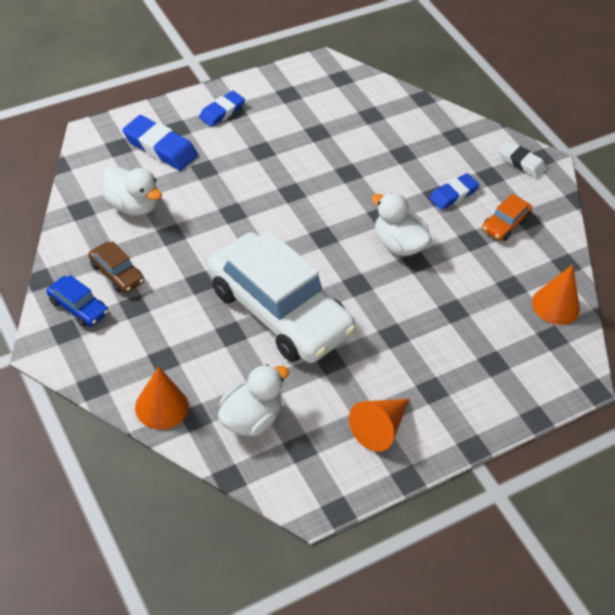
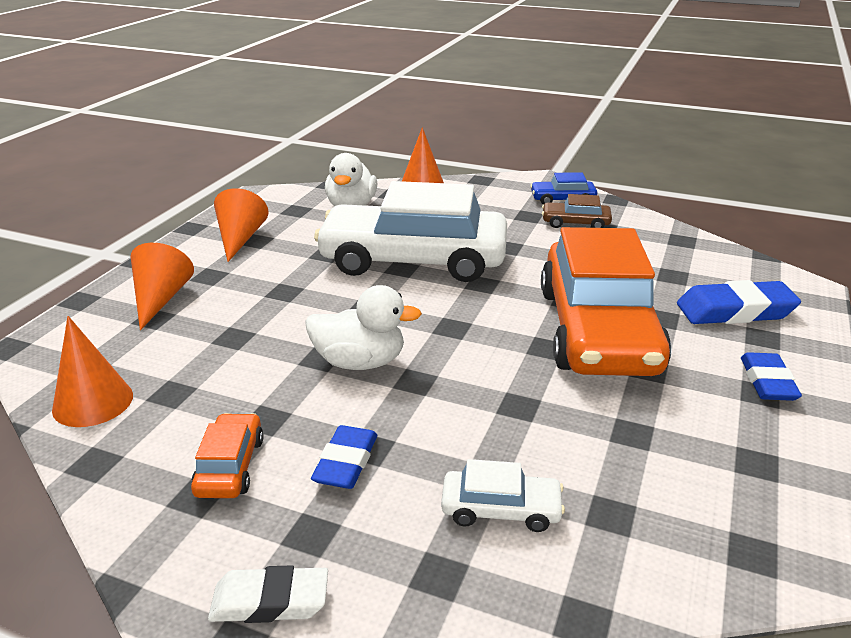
camera: 145 degrees right, 20 degrees down
(132, 205) = (655, 260): white duck -> none
(250, 184) = (597, 330): none -> orange car
(410, 140) = (501, 509): none -> white car
(480, 381) = (160, 299): none -> orange cone

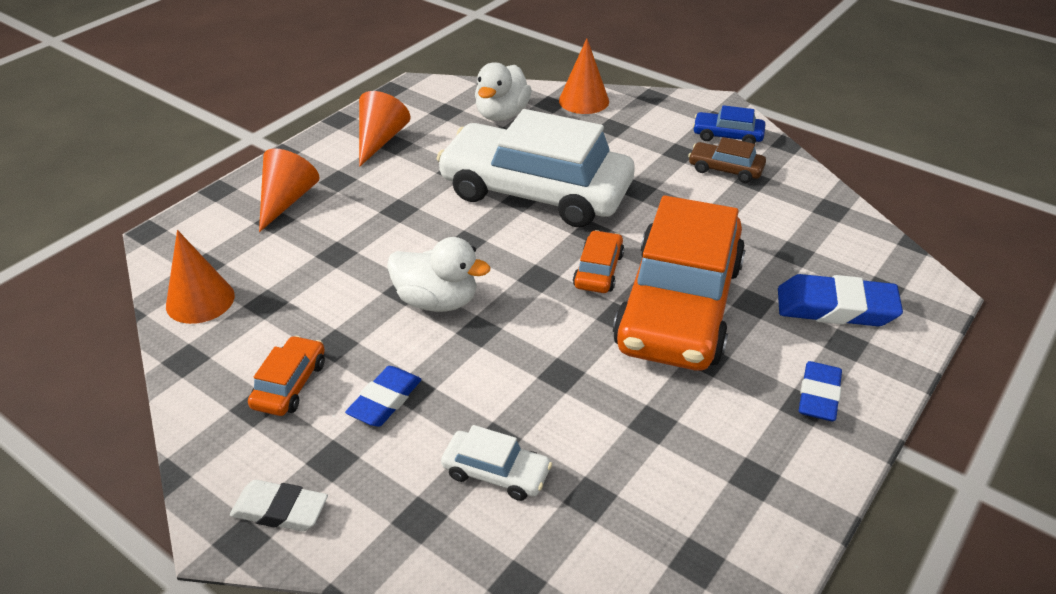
camera: 15 degrees right, 10 degrees up
(507, 313) = (598, 270): none -> orange car

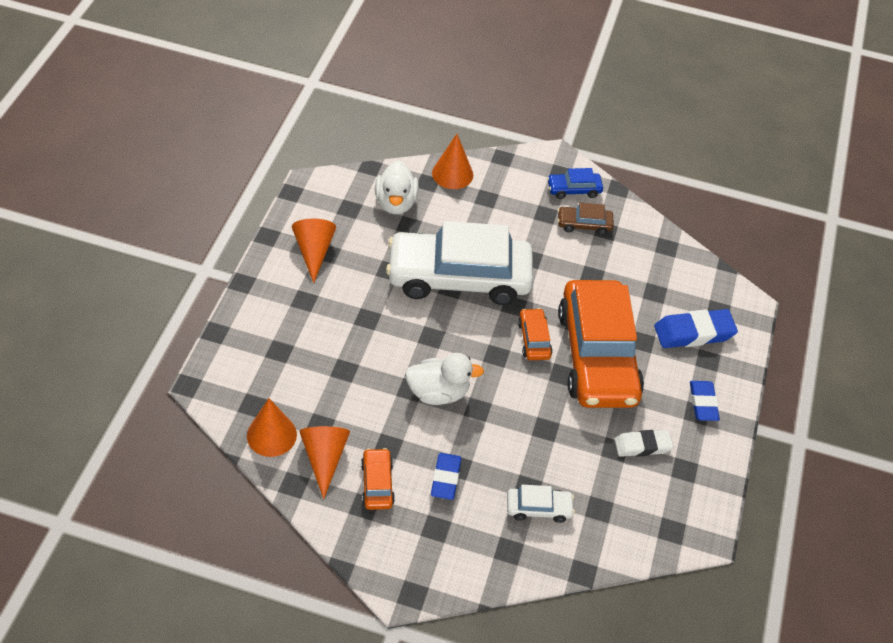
camera: 25 degrees left, 10 degrees up
(280, 510) = (424, 569): white eraser -> white eraser (642, 446)
(286, 200) = (277, 330): orange cone -> orange cone (324, 458)

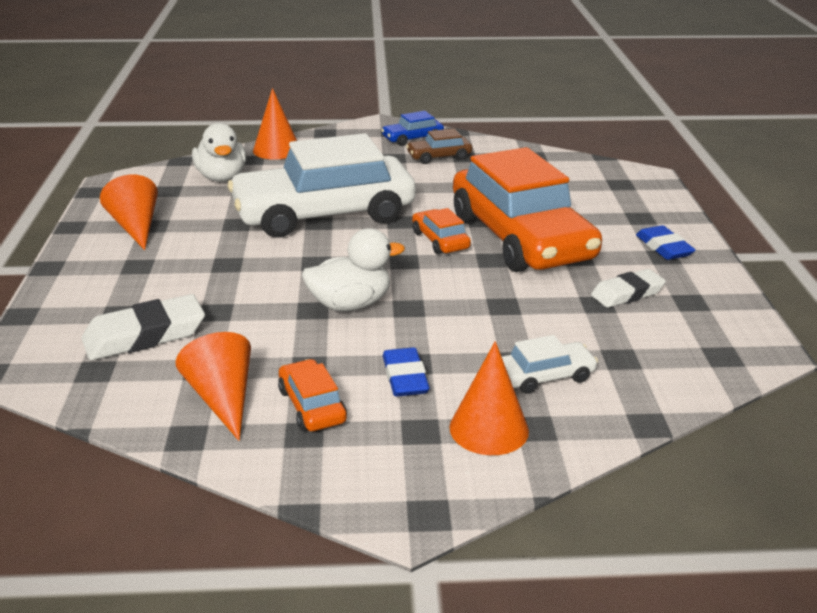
camera: 15 degrees left, 20 degrees down
(271, 435) = (134, 393): orange cone -> orange cone (489, 429)
(291, 380) = (145, 335): none -> white eraser
(694, 333) = (609, 202): blue eraser -> none

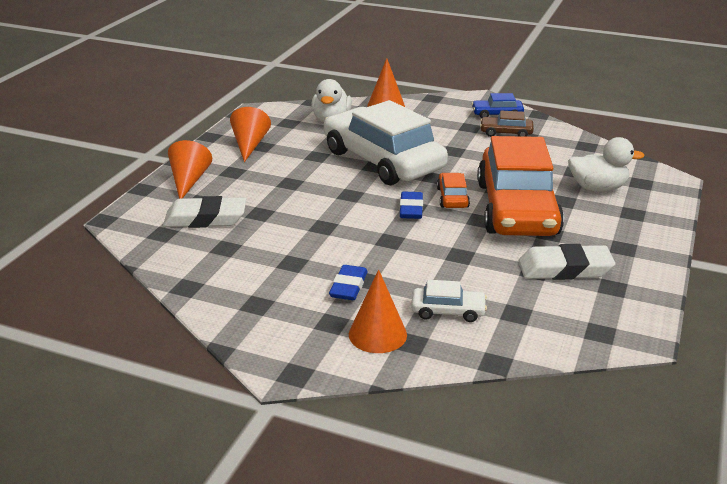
camera: 25 degrees right, 0 degrees up
(222, 398) = (223, 270): orange cone -> orange cone (189, 181)
(312, 405) = (274, 289): orange car -> none
(324, 213) = (383, 160): white car -> white car turned 45 degrees clockwise
(350, 304) = (351, 229): white duck -> white duck (597, 188)
(627, 293) = (565, 269): white eraser -> white eraser, size x1.51
(664, 247) = (630, 241): blue eraser -> blue eraser (411, 209)

